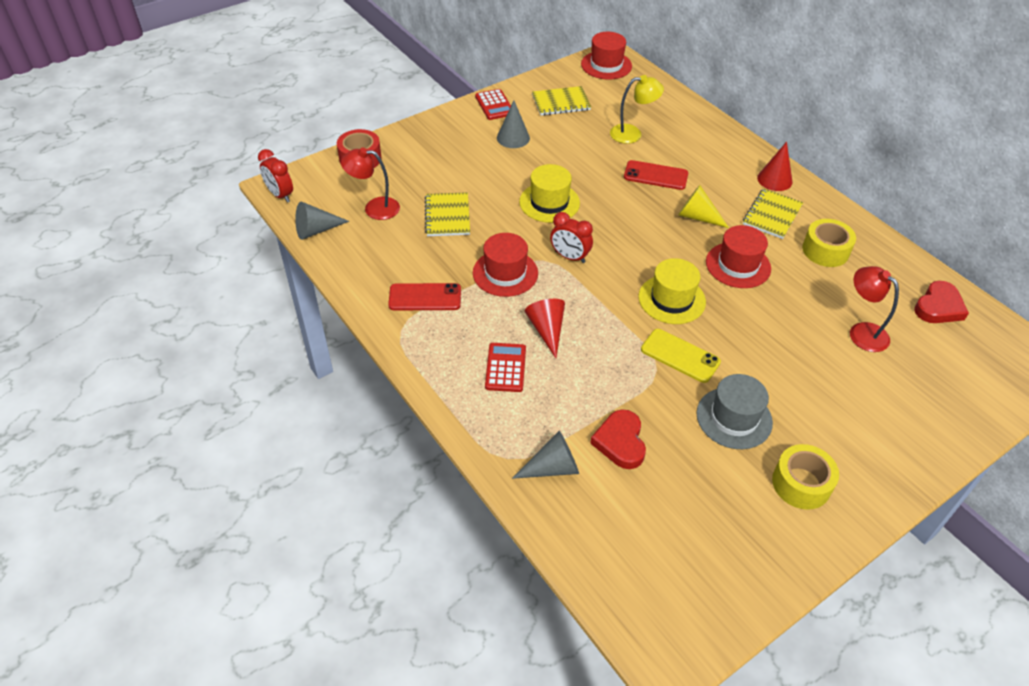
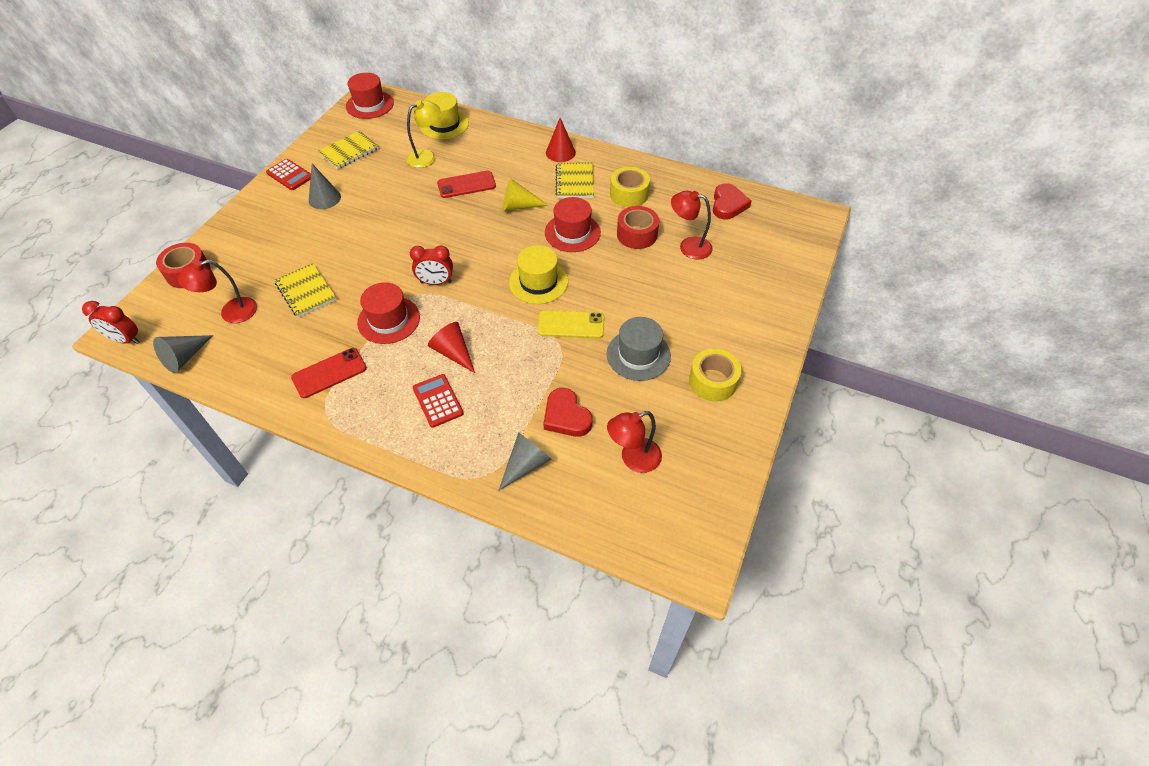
camera: 30 degrees left, 5 degrees up
(549, 202) = (391, 243): yellow hat -> yellow hat (444, 124)
(664, 517) = (633, 459): none -> red lamp
(808, 295) = (637, 234): none -> red tape

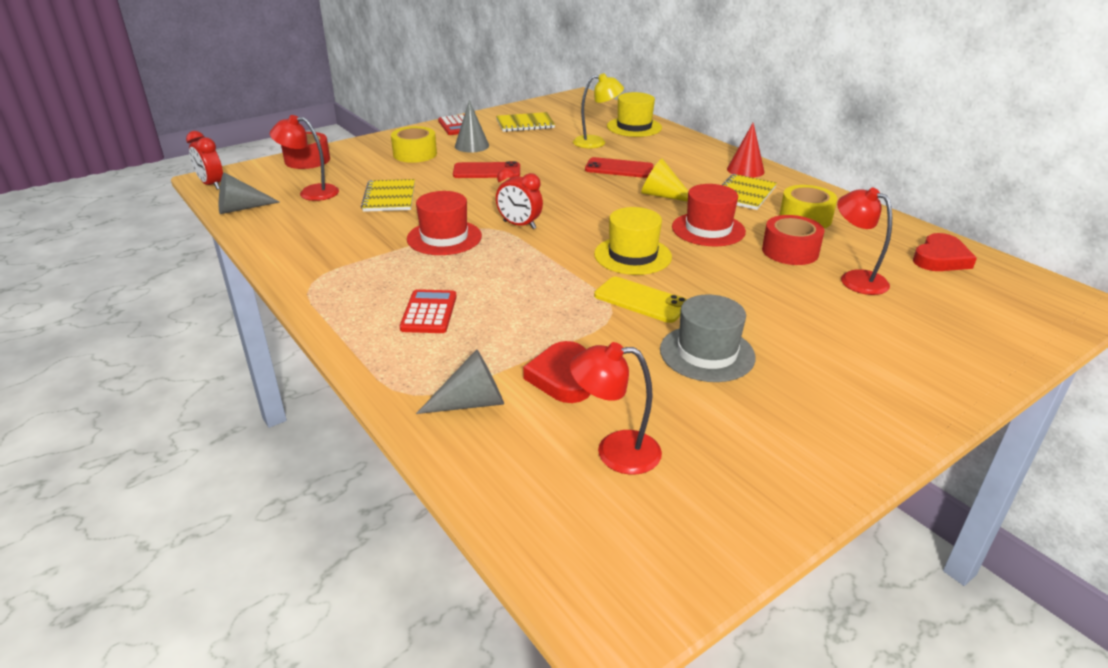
camera: 30 degrees right, 20 degrees down
(329, 373) = (347, 257): red phone -> red phone (487, 171)
(369, 105) = (573, 102): red hat -> none
(453, 352) = (484, 281): red cone -> none
(713, 381) = (797, 415): yellow tape -> yellow tape (415, 154)

